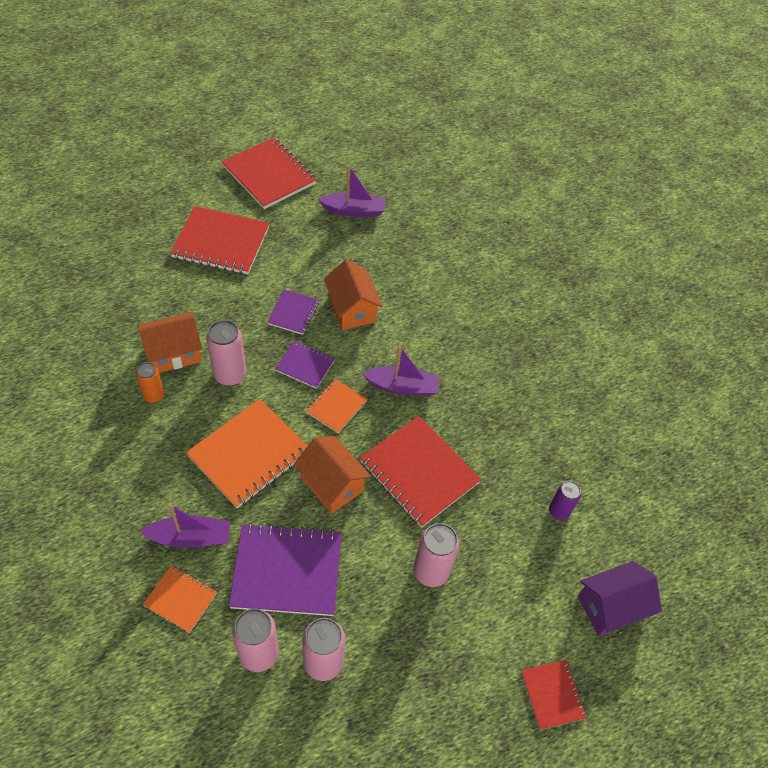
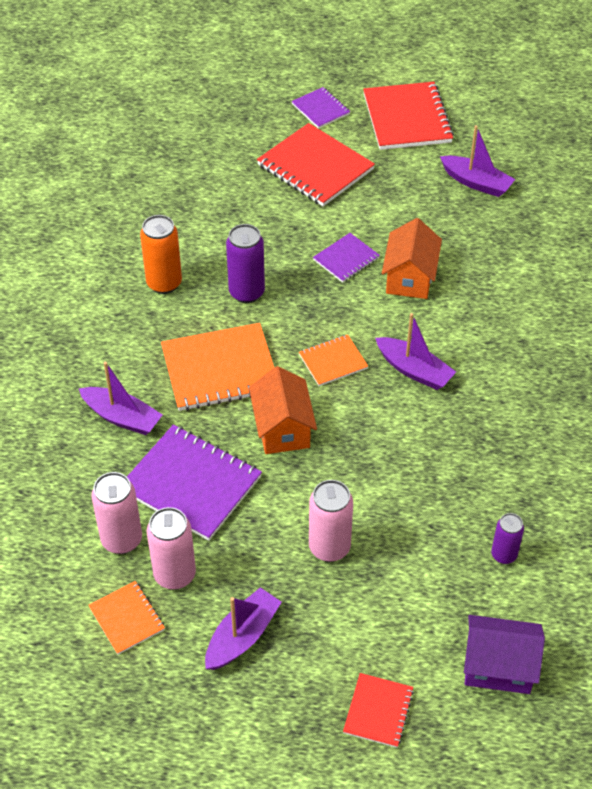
camera: 35 degrees right, 5 degrees down
(154, 396) = (164, 283): orange can -> orange can, size x1.59
(174, 353) = (206, 253): orange house -> none
(180, 599) = (82, 464): orange notebook -> orange notebook (127, 619)
(230, 375) = (246, 292): pink can -> purple can
(305, 365) = (326, 312): purple notebook -> purple notebook (320, 109)
(411, 688) = (242, 636): none -> purple boat
(419, 472) = (378, 455): red notebook -> none

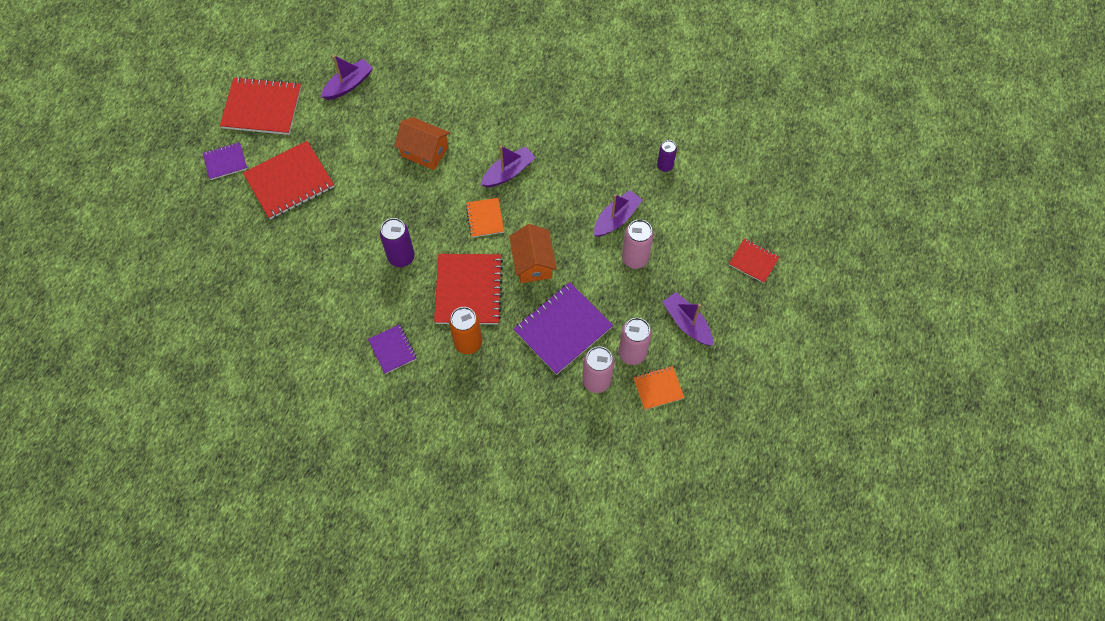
camera: 75 degrees left, 15 degrees up
(122, 417) = (492, 362): purple boat -> purple boat (616, 218)
(164, 283) = (372, 310): orange can -> orange can (468, 343)
(220, 369) = (468, 290): orange notebook -> red notebook
(282, 428) = (533, 263): orange house -> orange house turned 75 degrees clockwise
(346, 259) = (392, 186): purple notebook -> purple notebook (392, 349)
(498, 666) = (738, 192): purple house -> none

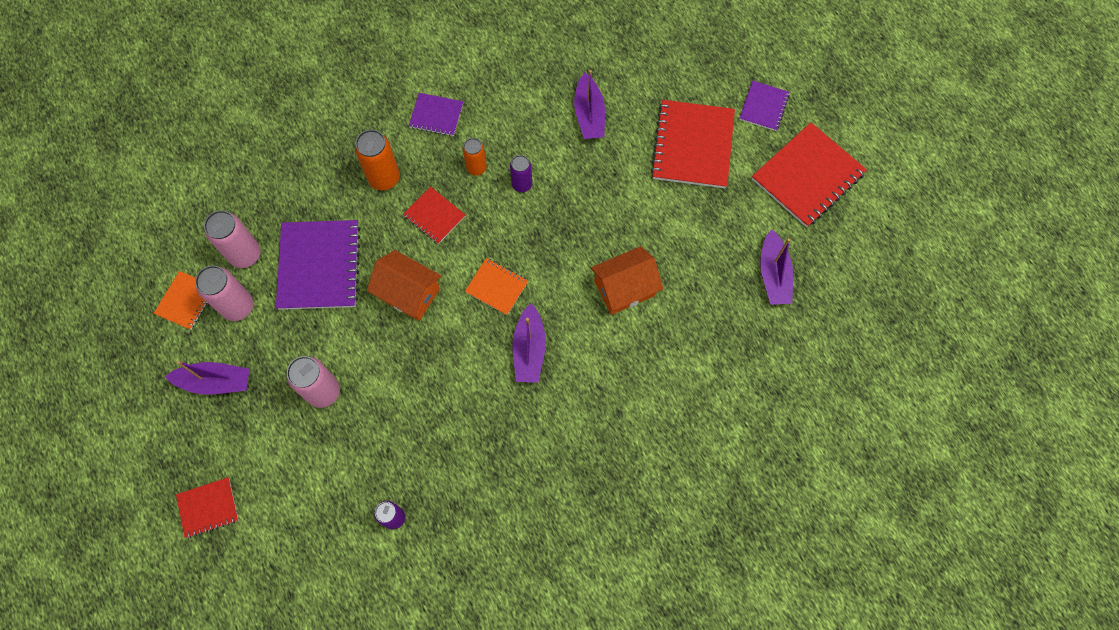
camera: 130 degrees right, 5 degrees up
(401, 257) = (522, 184): purple can -> purple can, size x0.63
(412, 293) = (476, 168): none -> orange can
(468, 290) = (434, 216): red notebook -> red notebook, size x0.54
(616, 218) = (381, 412): purple boat -> purple boat (589, 115)

